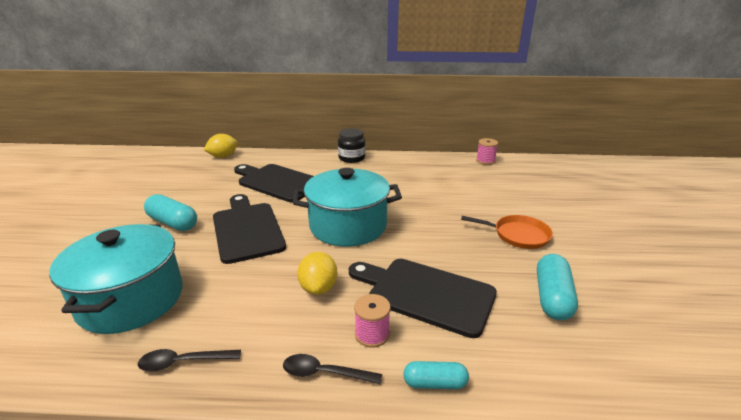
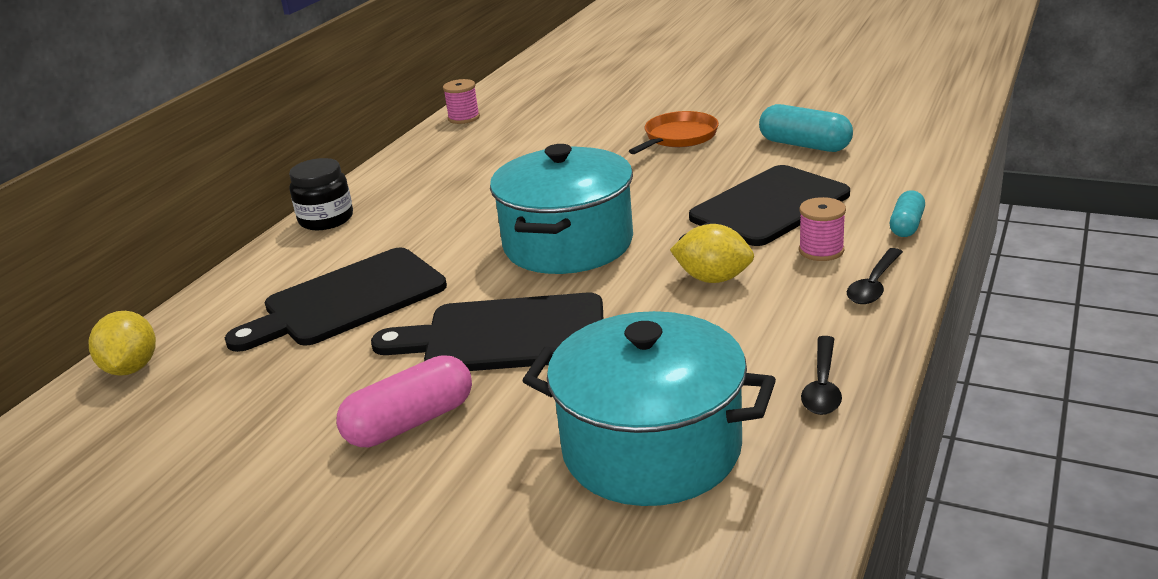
camera: 65 degrees left, 0 degrees up
(173, 223) = (410, 422): turquoise capsule -> pink capsule

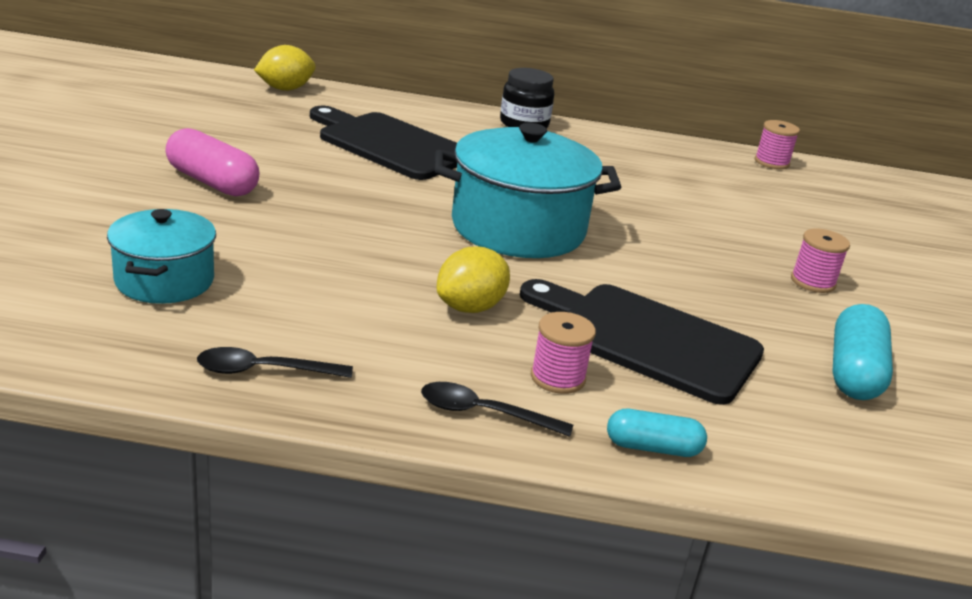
camera: 65 degrees right, 0 degrees up
(506, 336) = (342, 209): black cutting board -> none
(651, 449) = (164, 280): turquoise pot -> turquoise pot, size x0.59
(678, 137) = (812, 282): orange pan -> pink spool
(713, 278) = (470, 307): yellow lemon -> yellow lemon turned 45 degrees clockwise

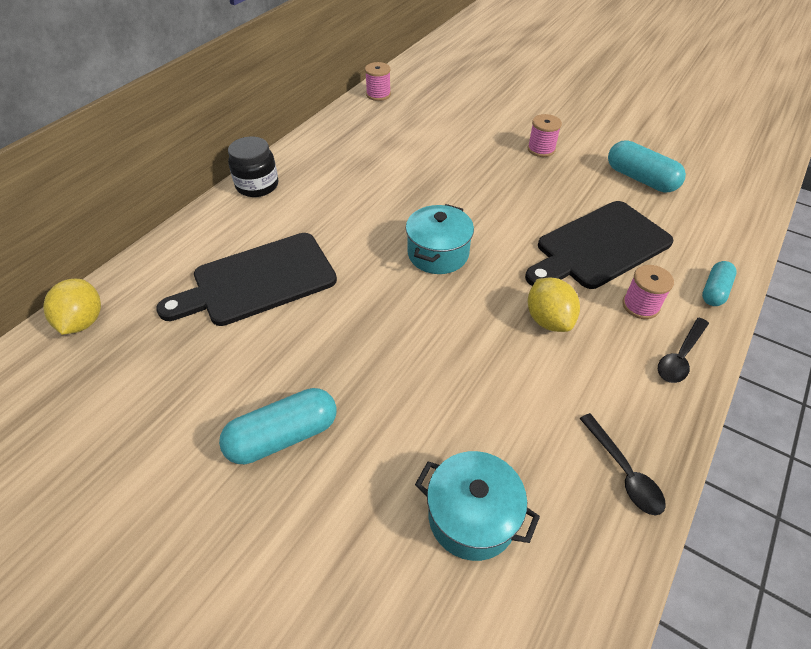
camera: 60 degrees left, 20 degrees up
(212, 182) = (283, 436): pink capsule -> turquoise capsule
(263, 371) = (623, 472): black spoon -> black spoon turned 45 degrees counterclockwise
(518, 228) = (438, 253): turquoise pot -> turquoise pot, size x0.59

